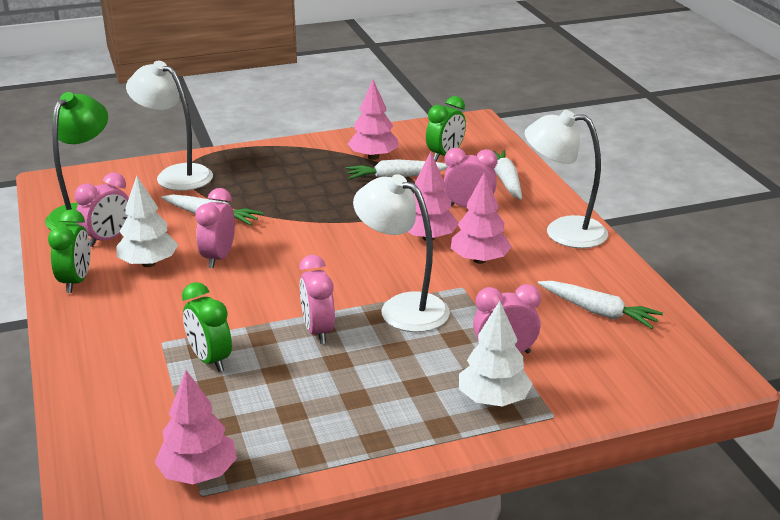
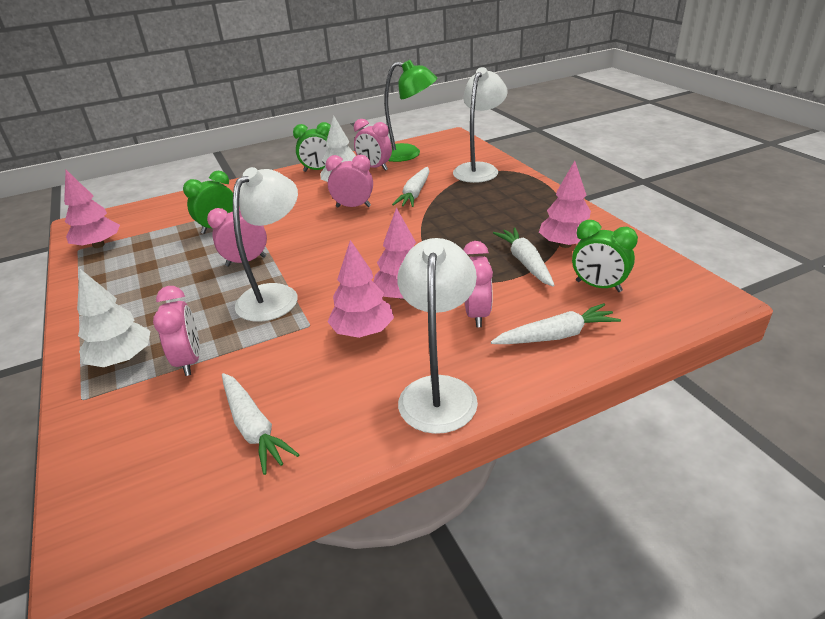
camera: 85 degrees right, 5 degrees up
(598, 312) = (254, 428): white carrot -> white carrot turned 60 degrees counterclockwise

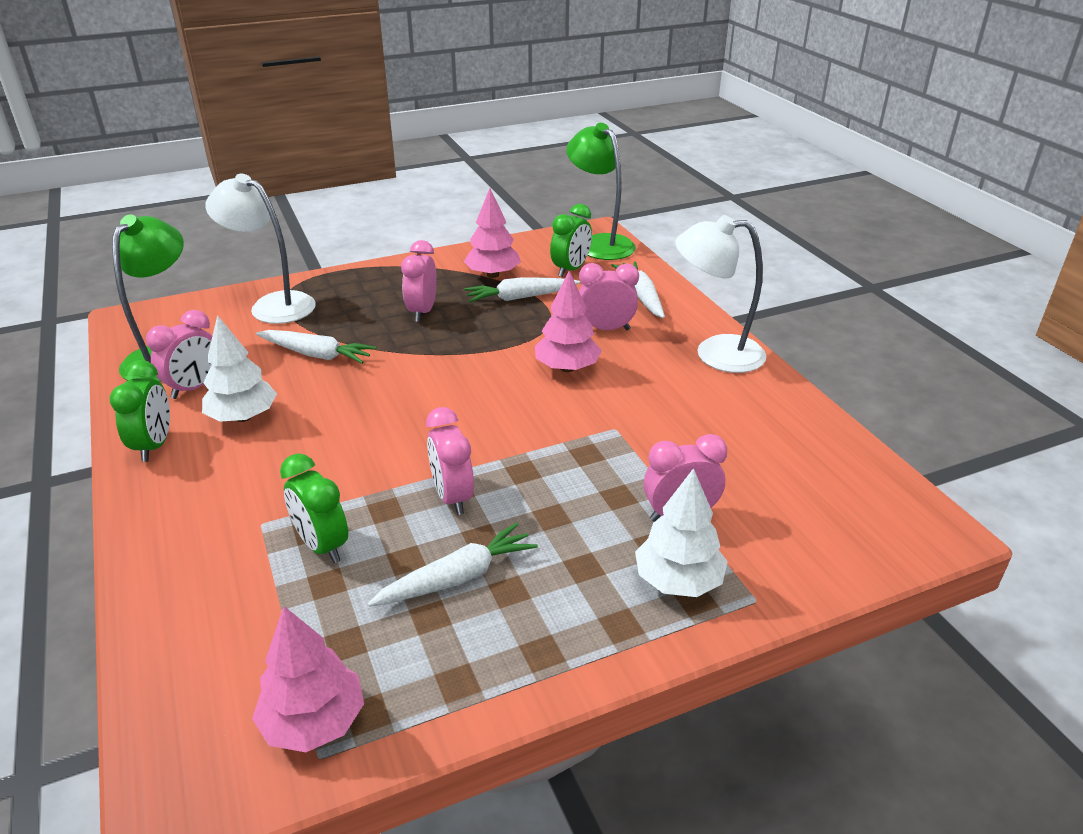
camera: 90 degrees left, 0 degrees up
(254, 428) = (777, 452): white carrot -> white carrot (457, 577)
(276, 295) = (549, 459): white lamp -> none
(353, 206) = (326, 405): pink clock -> pink clock (422, 312)
(363, 331) = (629, 393): pink tree -> none
(679, 302) = (600, 243): none -> green lamp

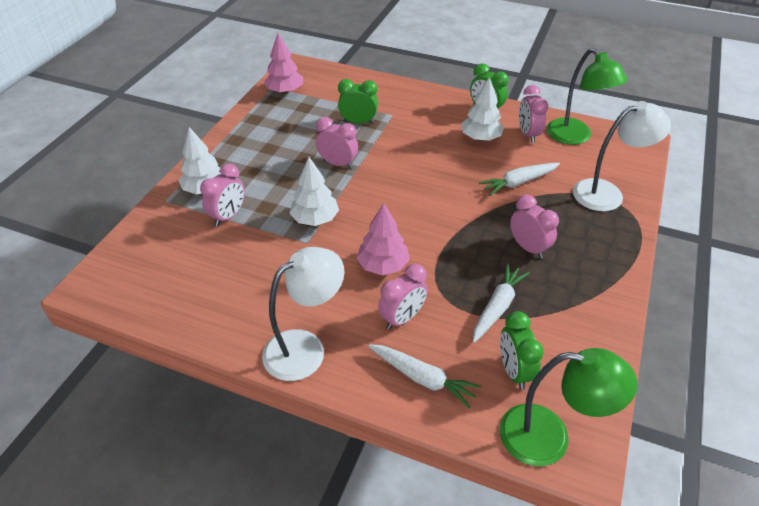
camera: 135 degrees right, 10 degrees up
(457, 577) = (294, 142): white carrot -> none
(493, 275) = (552, 317): pink tree -> none
(575, 446) = (315, 219): none -> white tree

